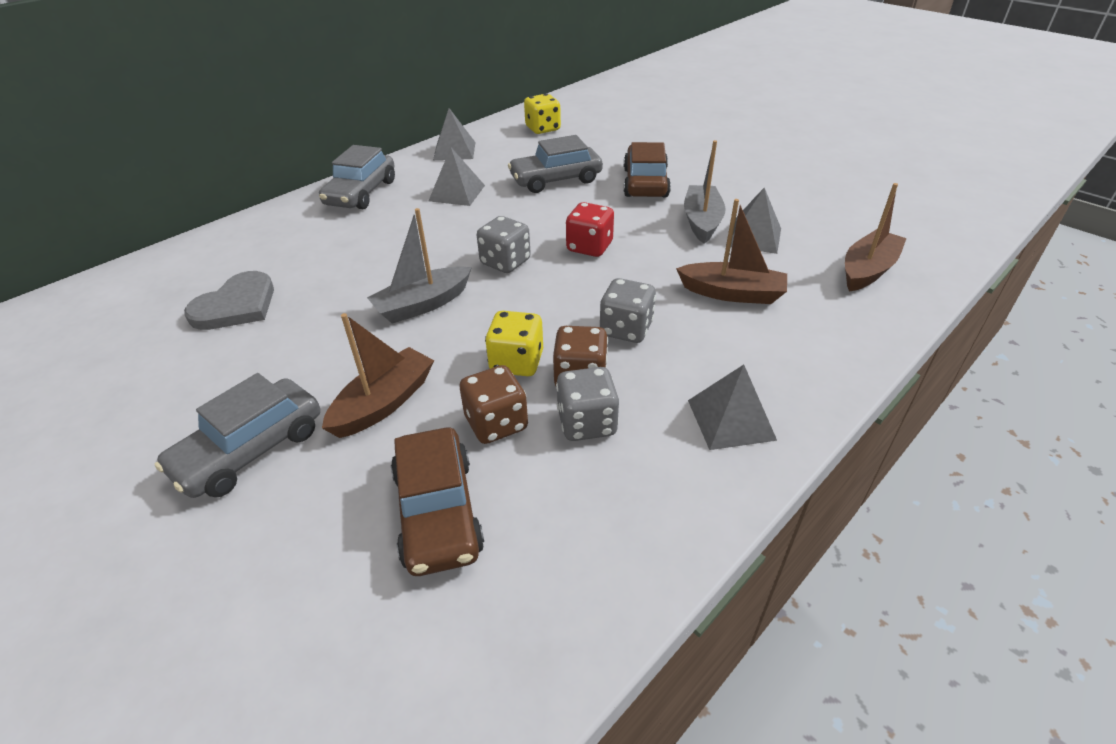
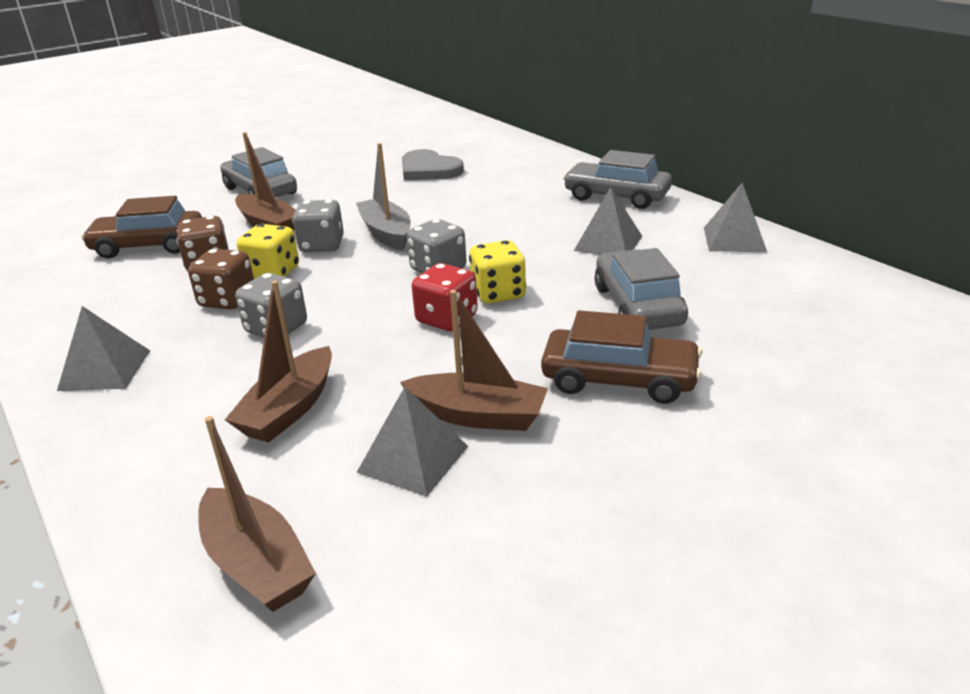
camera: 100 degrees right, 10 degrees down
(543, 129) = (831, 303): yellow dice -> yellow dice (498, 293)
(586, 423) = (172, 300): grey dice -> grey dice (322, 245)
(702, 221) = (478, 415): grey boat -> brown boat

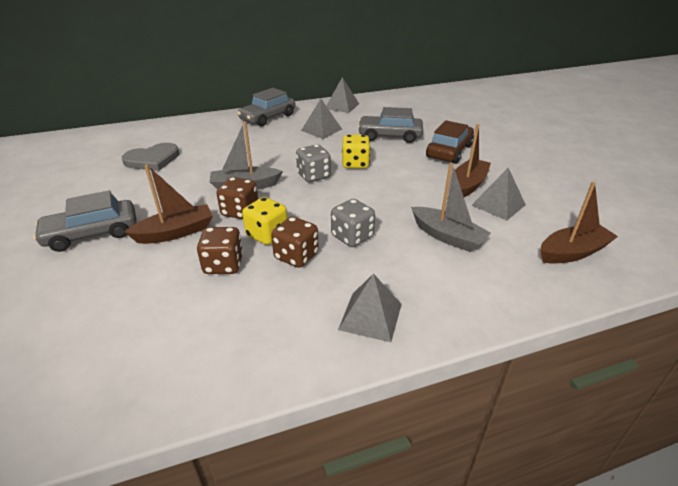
camera: 75 degrees left, 5 degrees up
(149, 246) = (148, 301): brown car -> none
(289, 409) = (447, 236): brown boat -> grey boat
(322, 245) = (240, 211): grey dice -> brown dice
(447, 319) = (374, 181): red dice -> none

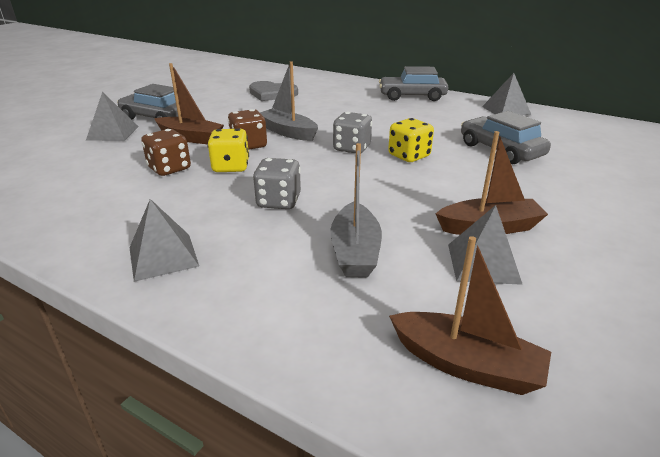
camera: 50 degrees right, 5 degrees down
(296, 256) = (215, 189): brown dice -> none
(321, 130) = (439, 120): grey pyramid -> grey pyramid (113, 133)
(449, 151) = (543, 190): brown car -> none

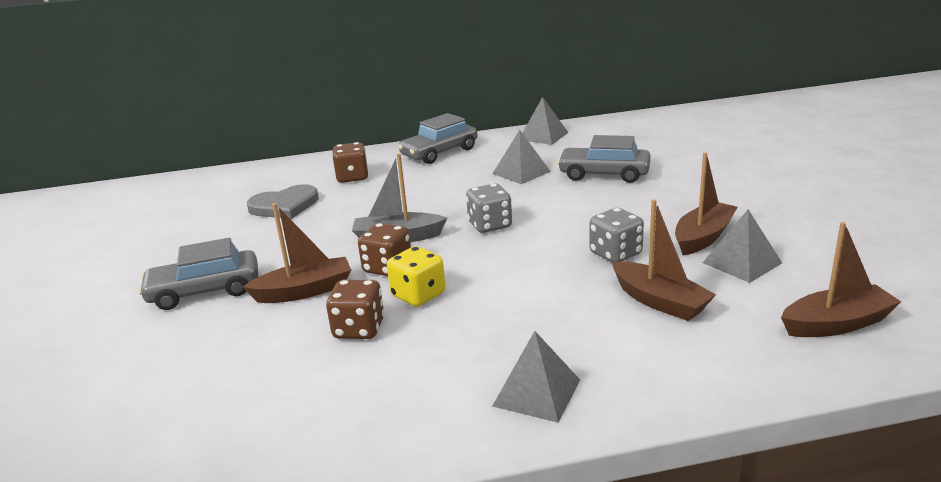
camera: 40 degrees left, 5 degrees down
(113, 133) = (189, 332): grey pyramid -> grey pyramid (521, 172)
(278, 201) = (529, 299): grey dice -> grey dice (615, 254)
(334, 92) = (352, 177): none -> brown dice
(355, 251) = (659, 301): grey boat -> brown boat
(409, 156) = (549, 210): yellow dice -> none

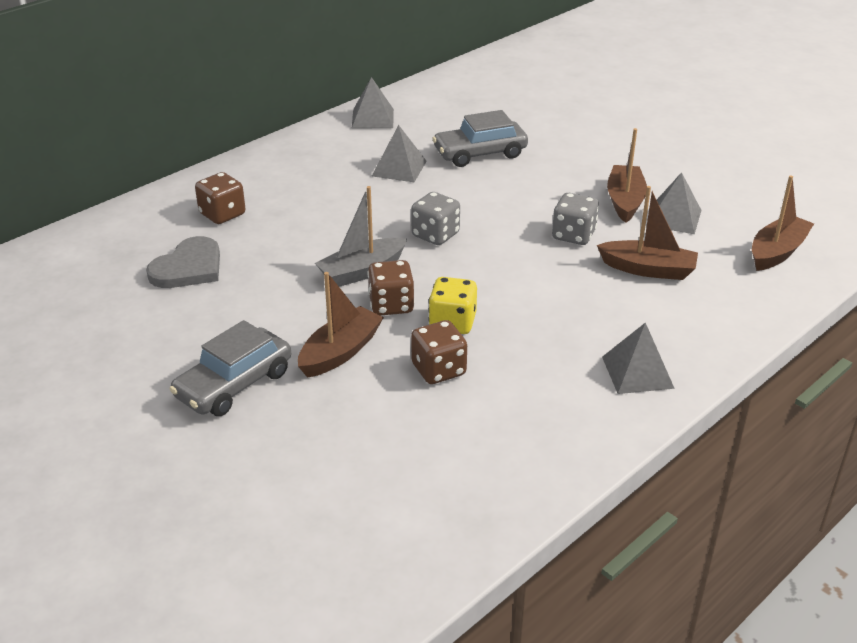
camera: 35 degrees left, 10 degrees up
(439, 152) = (284, 162): grey car -> none

